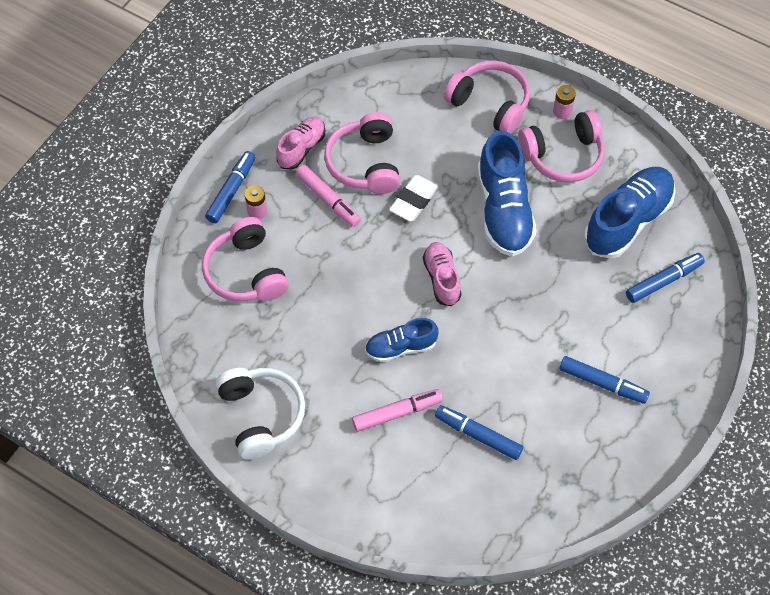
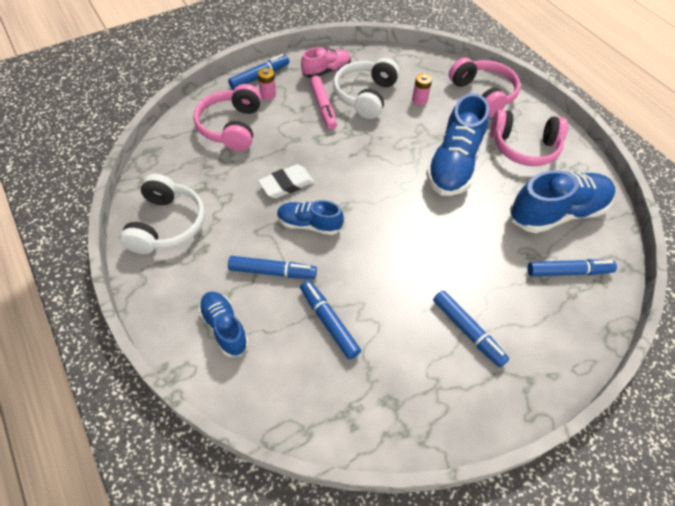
camera: 25 degrees right, 5 degrees down
(365, 163) = (365, 95): pink headphones -> white headphones
(389, 487) = (224, 328): none -> blue shoe
(397, 413) = (272, 272): pink marker -> blue marker
(414, 200) = (386, 131): white eraser -> white eraser (286, 184)
(442, 278) = (374, 190): pink shoe -> none
(562, 111) = (538, 119): pink battery -> pink battery (419, 100)

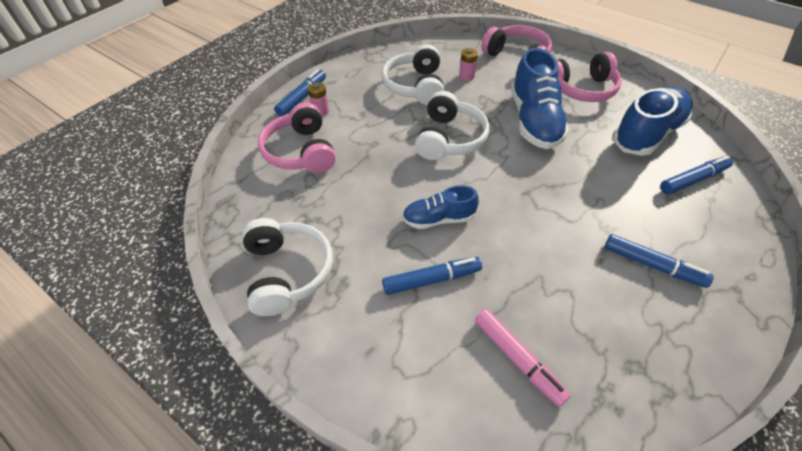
camera: 20 degrees left, 5 degrees down
(224, 328) = (418, 360): blue shoe -> none
(286, 184) = (391, 188): white eraser -> none
(323, 107) = (382, 107): pink marker -> pink marker (517, 359)
(326, 71) = (365, 75): pink shoe -> none
(329, 322) = (521, 309): blue marker -> none
(364, 156) = (449, 138): none -> white headphones

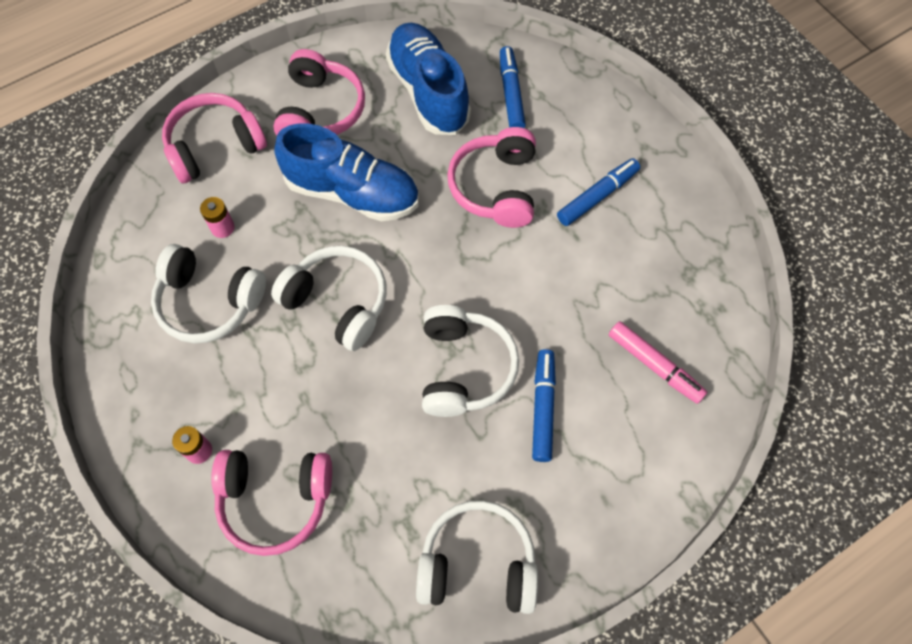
camera: 70 degrees left, 15 degrees up
(302, 97) = (151, 469): blue marker -> none
(438, 219) = (464, 368): blue shoe -> white headphones
(517, 359) = (654, 365): pink marker -> pink marker turned 60 degrees clockwise
(602, 194) = (495, 187): none -> pink headphones

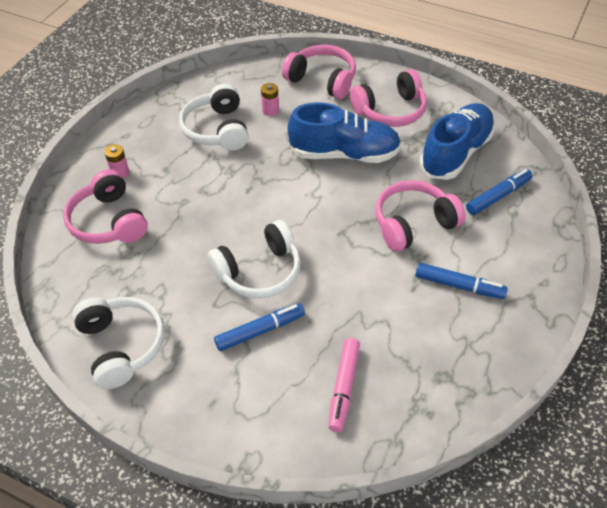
camera: 60 degrees right, 15 degrees down
(338, 302) = (260, 185): white headphones -> none
(352, 192) = (344, 154): blue shoe -> blue shoe turned 75 degrees counterclockwise

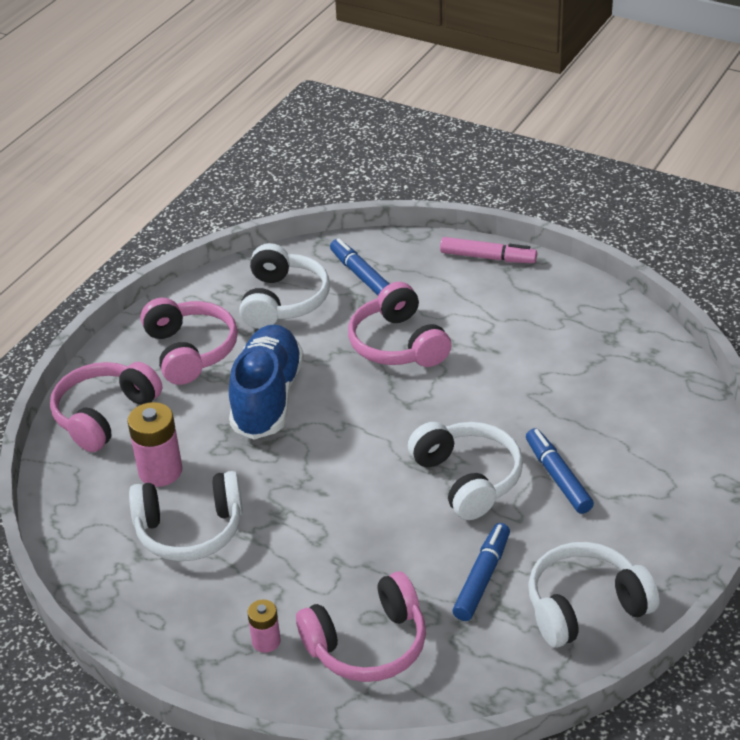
camera: 85 degrees left, 10 degrees down
(270, 110) = (160, 471): pink battery -> pink battery, size x1.73
(343, 387) = (629, 410): pink marker -> pink marker (488, 257)
(455, 153) = (283, 301): blue shoe -> white headphones
(459, 286) = (492, 317): blue marker -> blue marker (482, 578)

